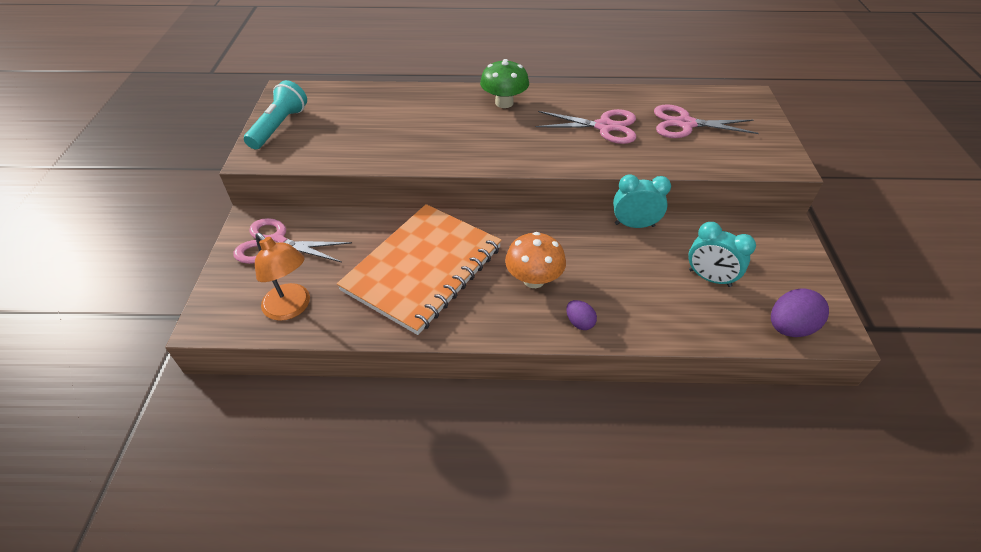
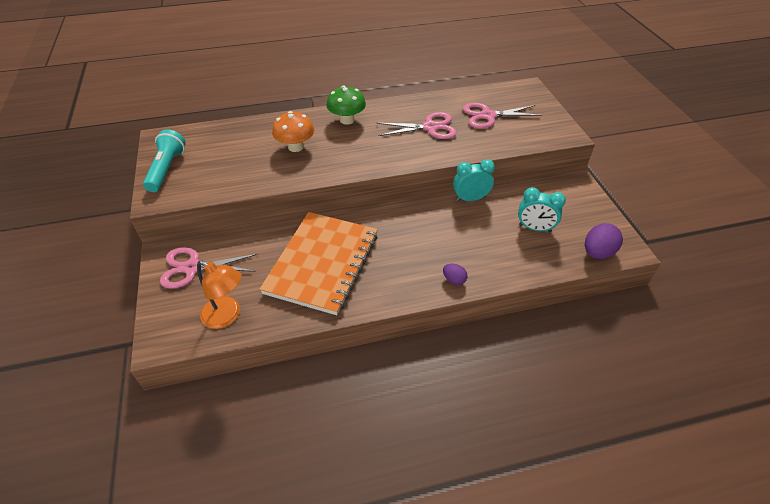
camera: 15 degrees left, 0 degrees up
(534, 279) = (410, 254): orange mushroom -> orange mushroom (295, 147)

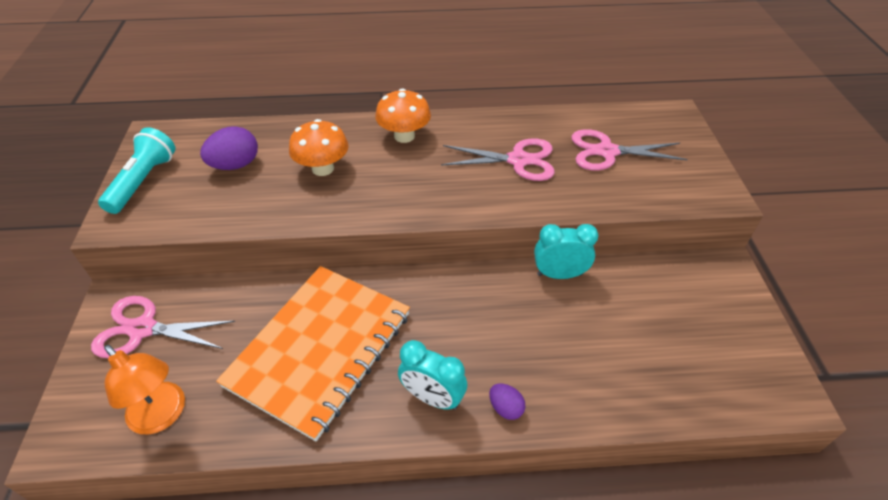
camera: 10 degrees right, 0 degrees up
(347, 120) = (404, 136): green mushroom -> orange mushroom
(534, 228) = (648, 337): turquoise clock -> turquoise clock (432, 398)
(597, 252) = (742, 395): purple egg -> purple egg (235, 165)

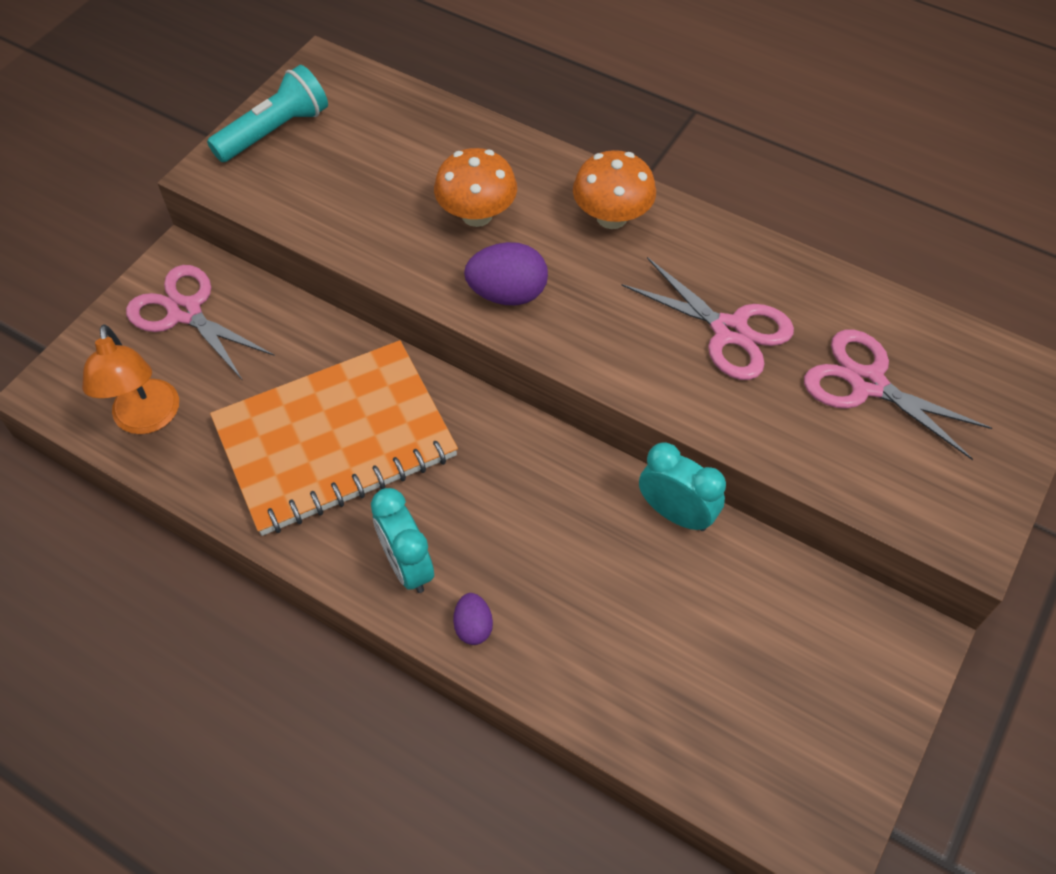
camera: 35 degrees right, 10 degrees up
(235, 165) = (383, 158): purple egg -> purple egg (507, 294)

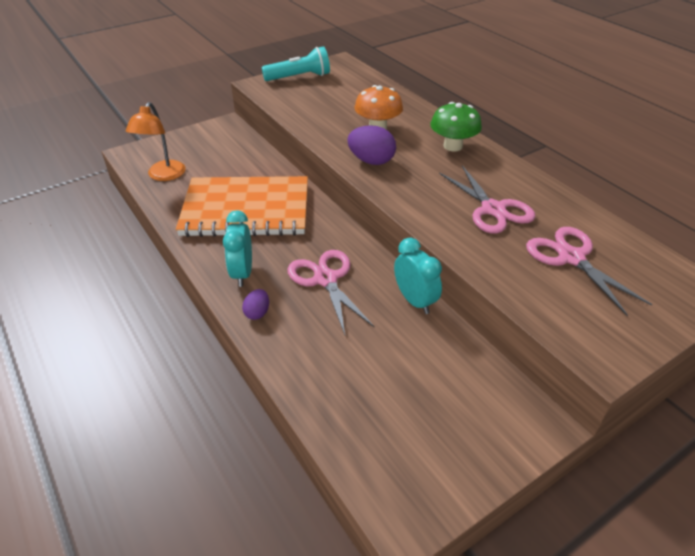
camera: 25 degrees right, 15 degrees down
(185, 312) = (214, 142): pink scissors -> pink scissors (326, 279)
(612, 217) = (453, 146): orange mushroom -> green mushroom

